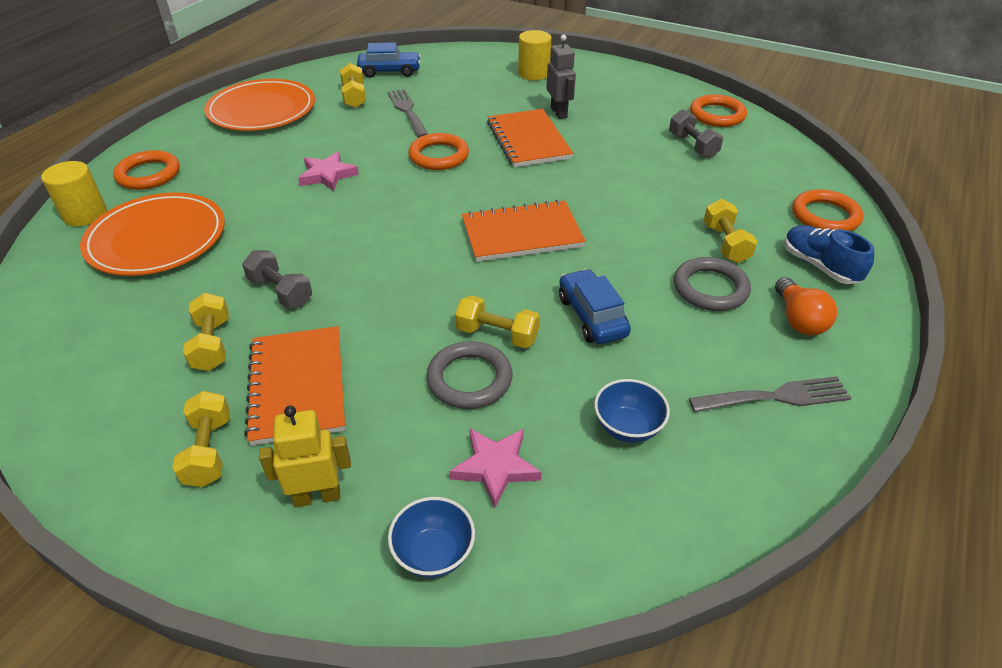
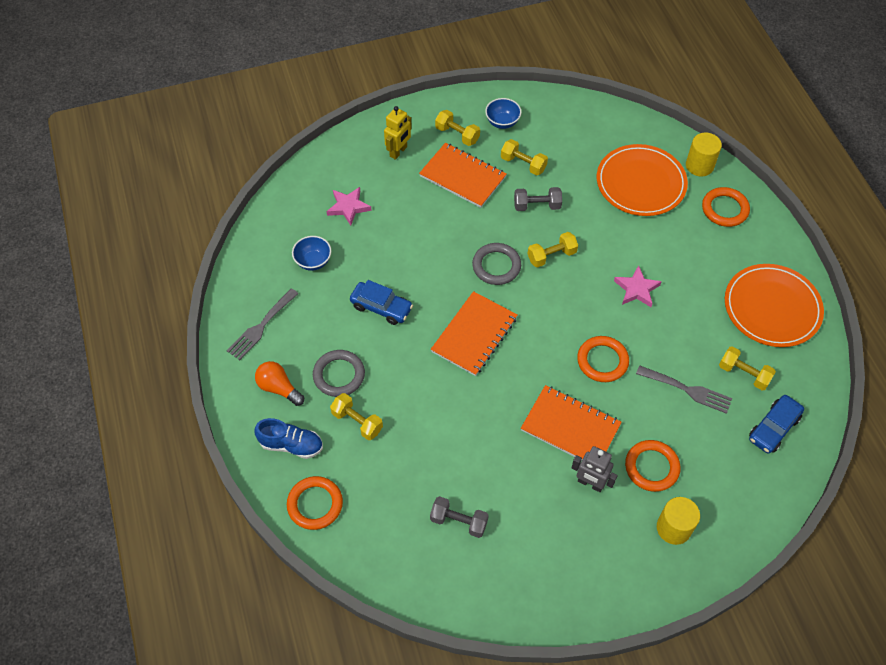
camera: 135 degrees right, 15 degrees up
(434, 553) = (338, 166): blue bowl -> blue bowl (502, 122)
(469, 379) = (399, 232): grey ring -> grey ring (496, 266)
(497, 334) = (413, 262): yellow dumbbell -> yellow dumbbell (551, 256)
(717, 115) = (477, 590): orange ring -> orange ring (651, 467)

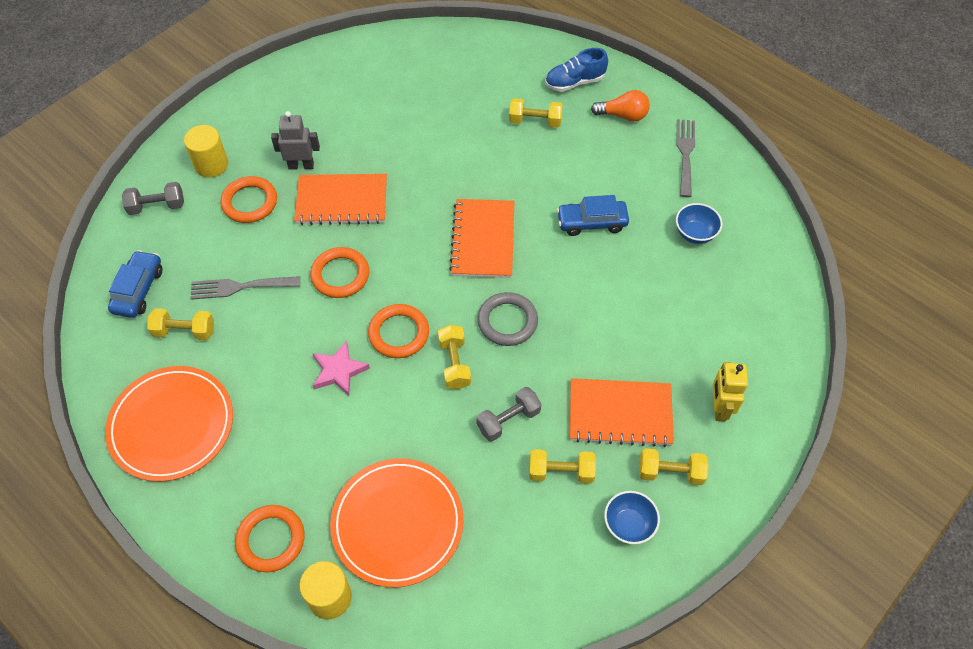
camera: 150 degrees right, 0 degrees up
(315, 504) = (521, 54): orange ring -> orange ring (399, 333)
(339, 375) = (581, 148): grey ring -> none
(348, 207) = (713, 308): pink star -> none
(458, 521) = (398, 92): grey dumbbell -> grey dumbbell (157, 206)
(551, 256) = (454, 363): yellow dumbbell -> yellow dumbbell turned 45 degrees counterclockwise

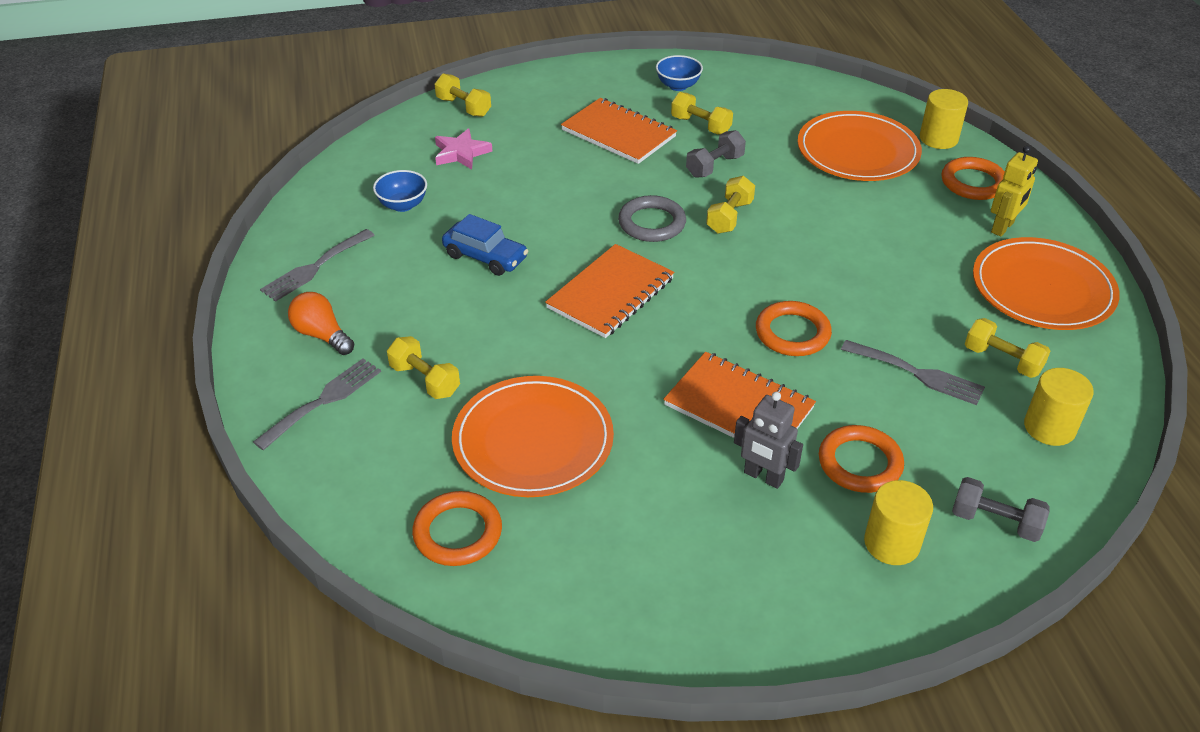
camera: 145 degrees left, 15 degrees down
(138, 290) = (1049, 427): blue car -> yellow cylinder
(339, 371) = (846, 258): pink star -> pink star (461, 153)
(399, 333) = (765, 259): orange ring -> orange ring (458, 532)
(442, 120) = (533, 441): none -> orange plate
(508, 420) = (714, 166): grey dumbbell -> grey dumbbell turned 45 degrees counterclockwise
(574, 82) = (323, 401): blue shoe -> grey fork
(670, 472) = (617, 94): yellow dumbbell -> yellow dumbbell (463, 107)
(719, 408) = (538, 106): yellow robot -> yellow robot (1003, 227)

